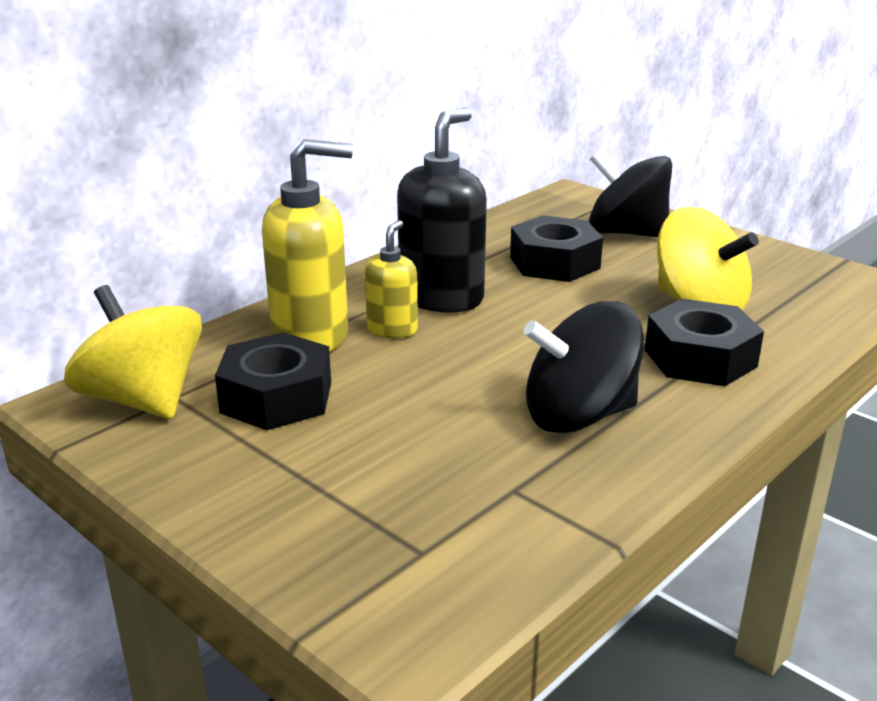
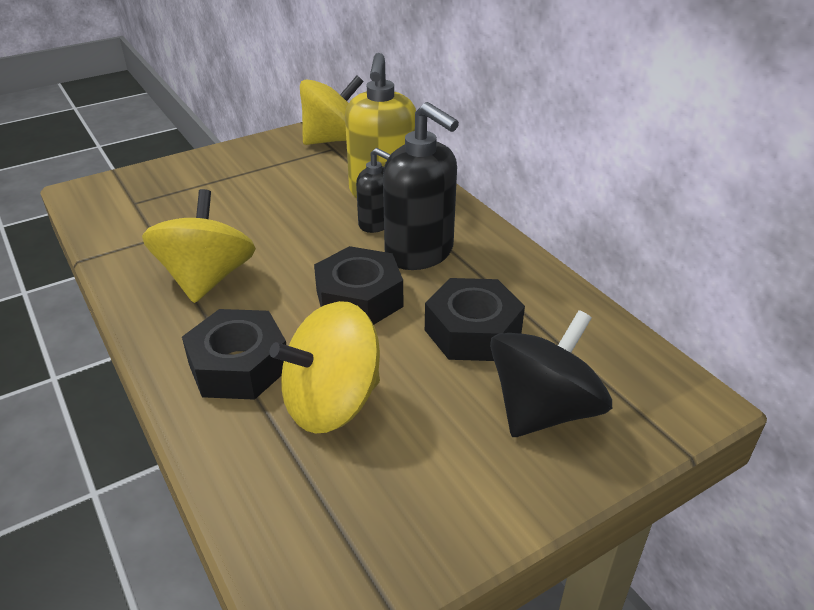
camera: 105 degrees right, 10 degrees up
(276, 397) = (310, 176): black nut -> black nut (359, 298)
(392, 329) = (376, 224): yellow soap dispenser -> black soap dispenser
(579, 415) = (207, 279): black spinning top -> yellow spinning top

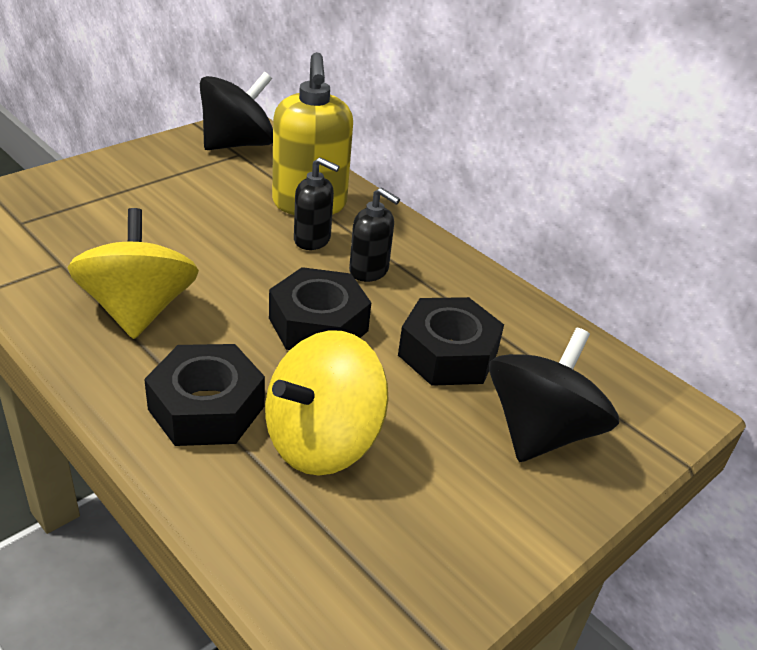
camera: 15 degrees left, 0 degrees up
(334, 140) = (238, 144): yellow spinning top -> black spinning top
(420, 253) = (369, 271): black soap dispenser -> black soap dispenser, size x0.56

